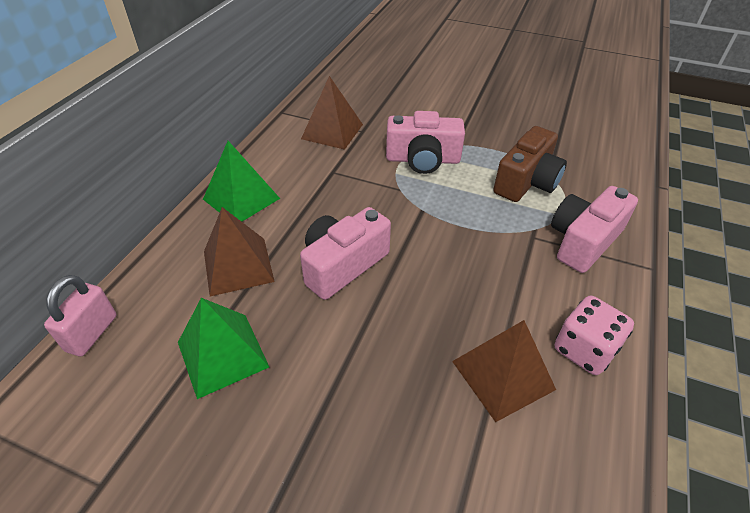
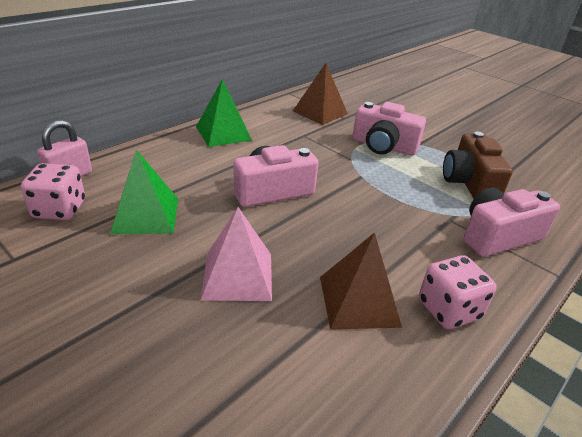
camera: 20 degrees right, 10 degrees down
(112, 388) = (59, 210): none -> pink dice
(238, 266) = (193, 169): brown pyramid -> none
(371, 395) = (237, 275): none -> pink pyramid
(527, 182) = (469, 183): brown camera -> brown camera turned 120 degrees clockwise

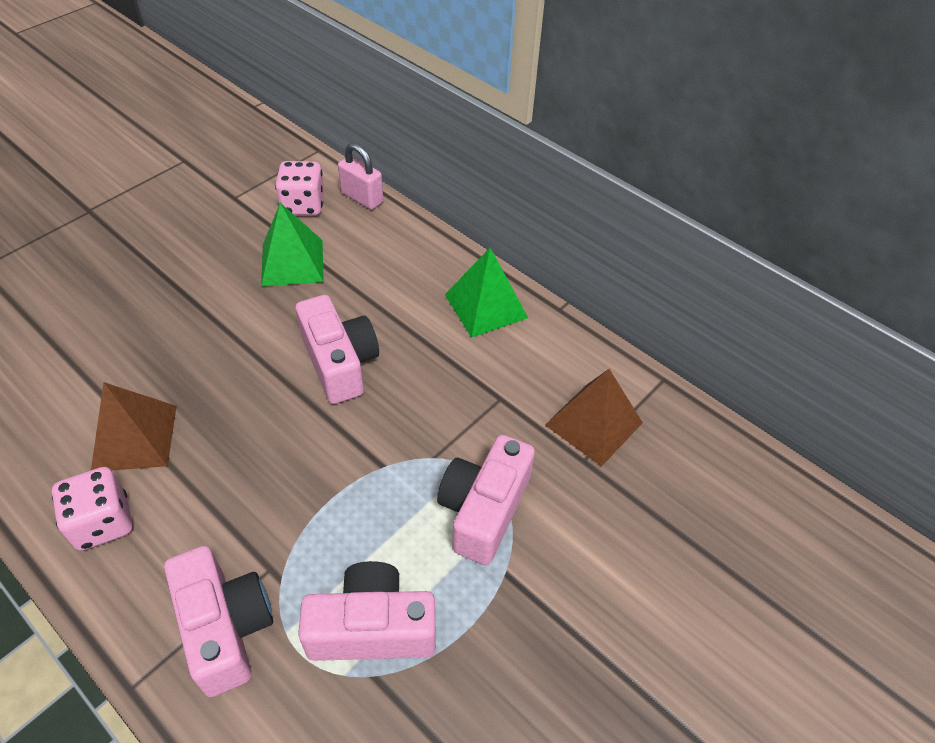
camera: 90 degrees right, 15 degrees up
(237, 275) = (189, 339): pink pyramid -> none
(469, 183) = (372, 627): brown camera -> pink camera

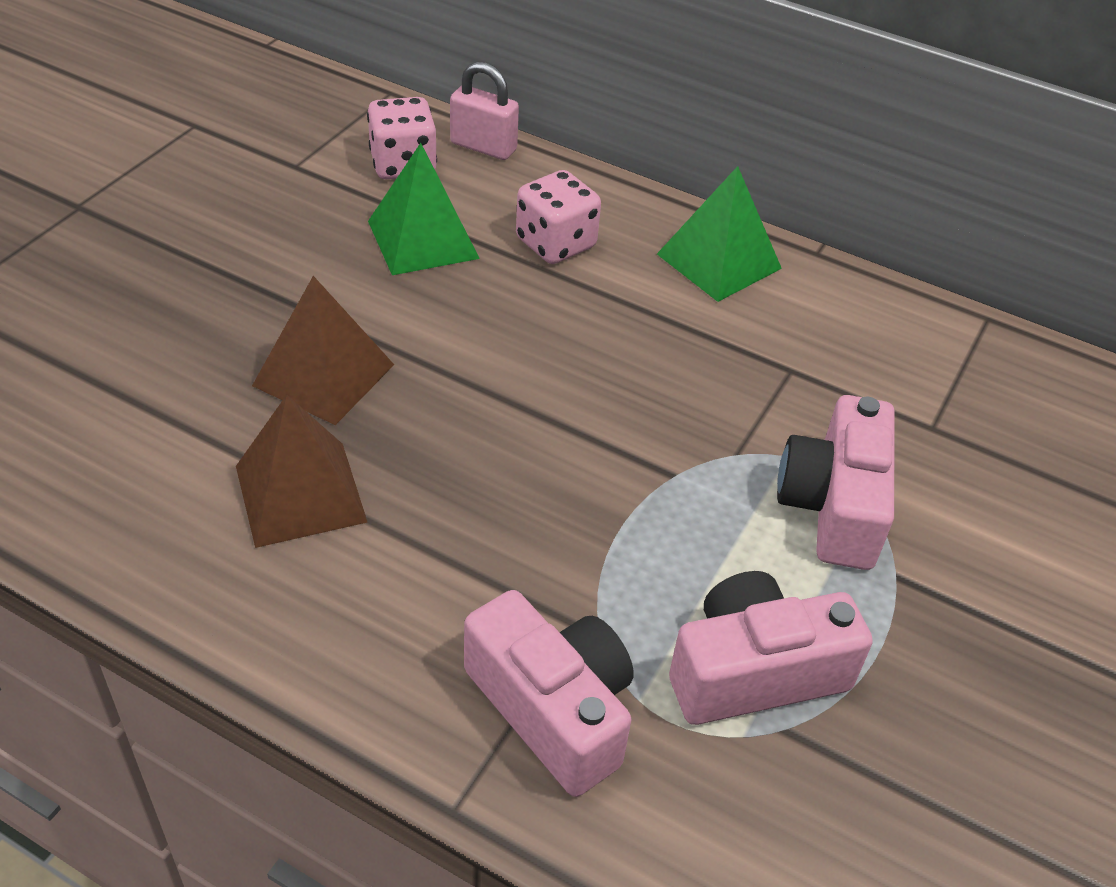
camera: 15 degrees left, 5 degrees down
(103, 522) = (307, 609): pink dice -> pink dice (555, 244)
(340, 362) = (552, 356): pink camera -> none
(593, 423) = (925, 382): brown pyramid -> brown pyramid (323, 375)

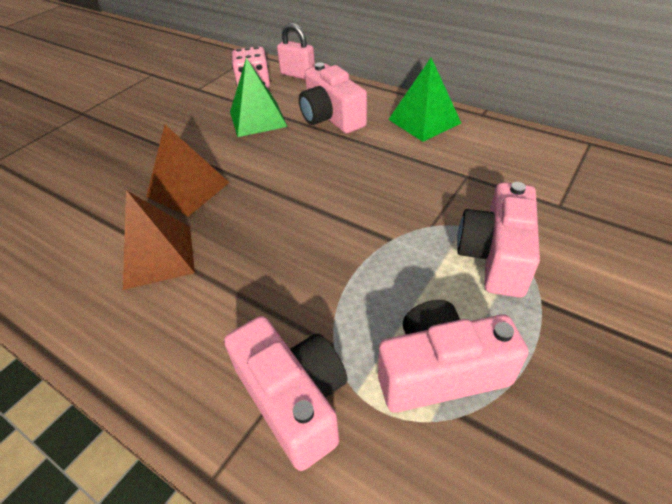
camera: 10 degrees right, 0 degrees up
(555, 244) = (331, 117): pink dice -> pink camera

